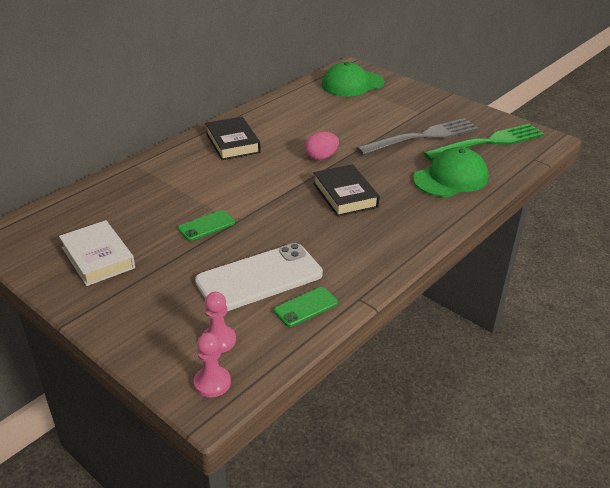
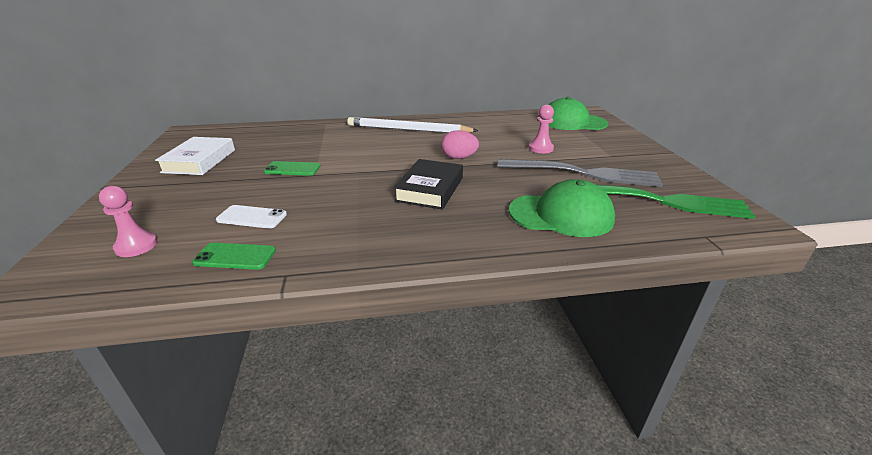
camera: 40 degrees right, 5 degrees down
(212, 383) = (65, 274): pink pawn -> pink pawn (540, 148)
(232, 143) = (408, 130): black book -> white pencil
(259, 278) = (252, 217): white phone -> white phone, size x0.49

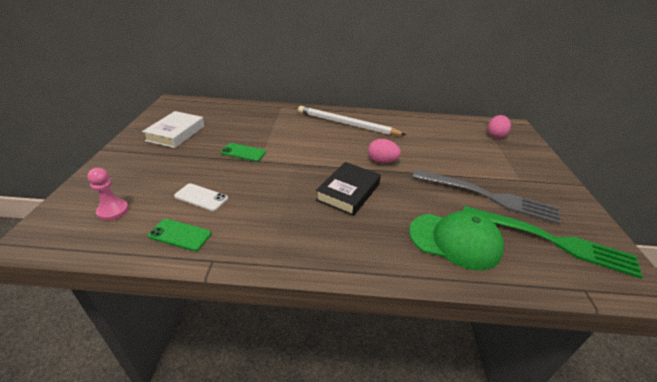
camera: 10 degrees right, 5 degrees up
(540, 148) = (457, 162): pink pawn -> none
(572, 122) = (495, 135): green cap -> pink egg

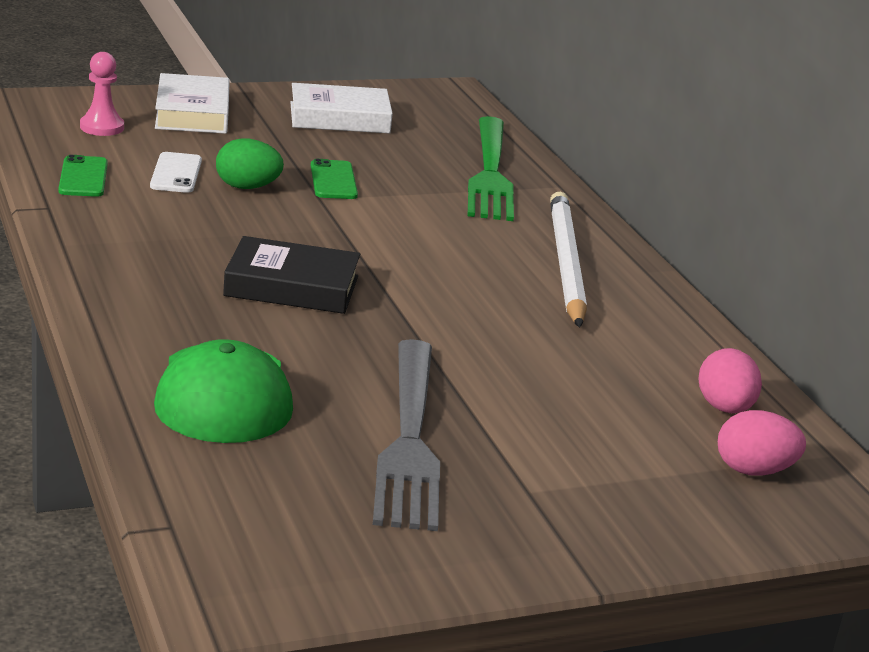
camera: 65 degrees right, 10 degrees down
(126, 173) = (192, 113): none -> white book
(234, 178) = (247, 187): none -> green egg
(382, 161) = (437, 313): pink egg -> pink egg (724, 408)
(551, 240) = (302, 506): green fork -> green fork (490, 173)

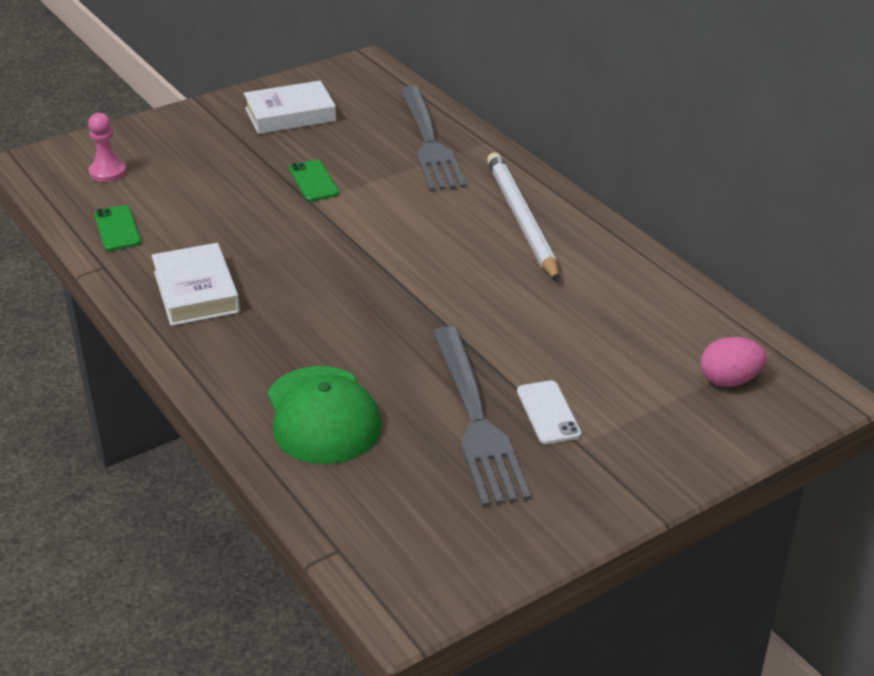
camera: 10 degrees left, 10 degrees up
(176, 173) = (188, 206): white phone -> white phone (548, 413)
(192, 113) = (172, 139): white book -> white book (196, 292)
(247, 187) = (250, 205): green egg -> none
(292, 286) = (327, 296): black book -> none
(490, 173) = (429, 142): green fork -> grey fork
(724, 408) = (688, 328): pink egg -> none

